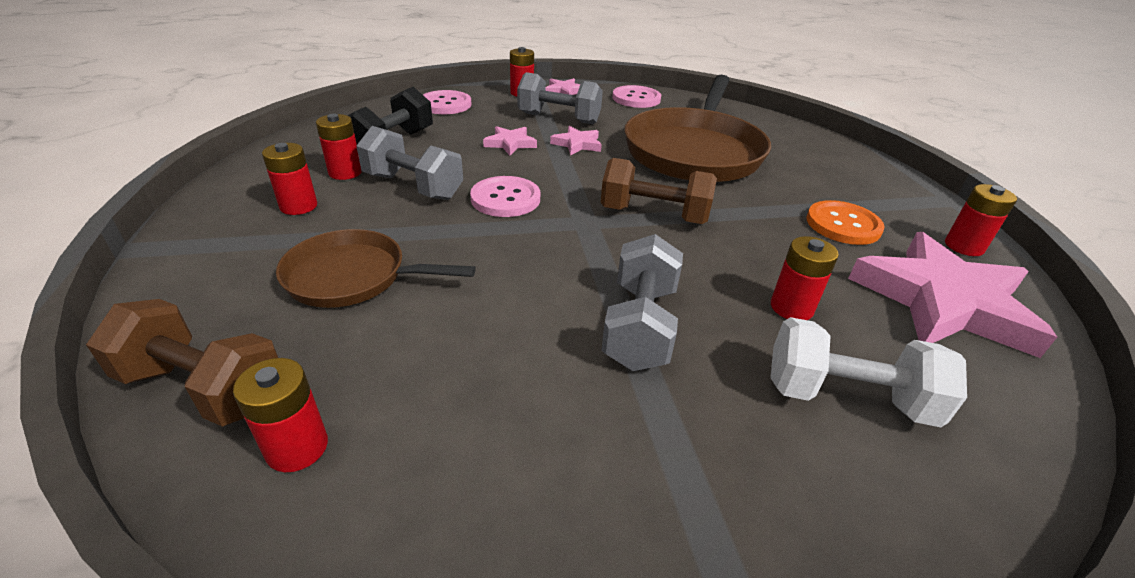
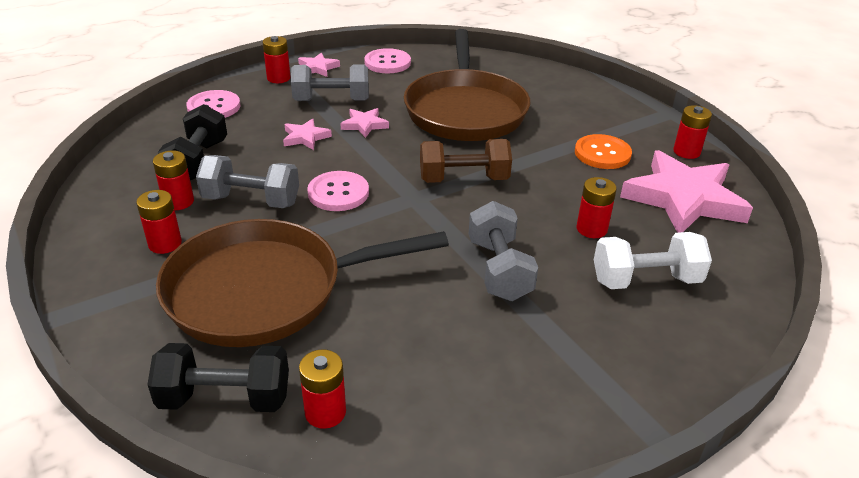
camera: 20 degrees left, 0 degrees up
(205, 388) = (225, 398): brown dumbbell -> black dumbbell
(353, 277) = (265, 290): brown pan -> brown pan, size x1.78

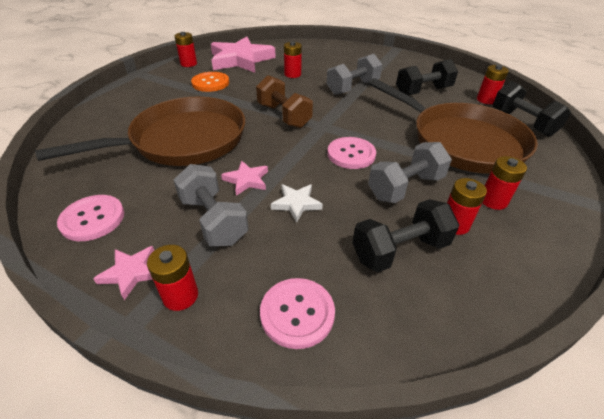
camera: 120 degrees left, 5 degrees up
(251, 201) = (405, 187): grey dumbbell -> grey dumbbell turned 75 degrees clockwise
(305, 137) = (296, 203): pink star -> white star
(423, 345) = (423, 91): none -> black dumbbell
(646, 280) = (317, 59): white dumbbell -> none

